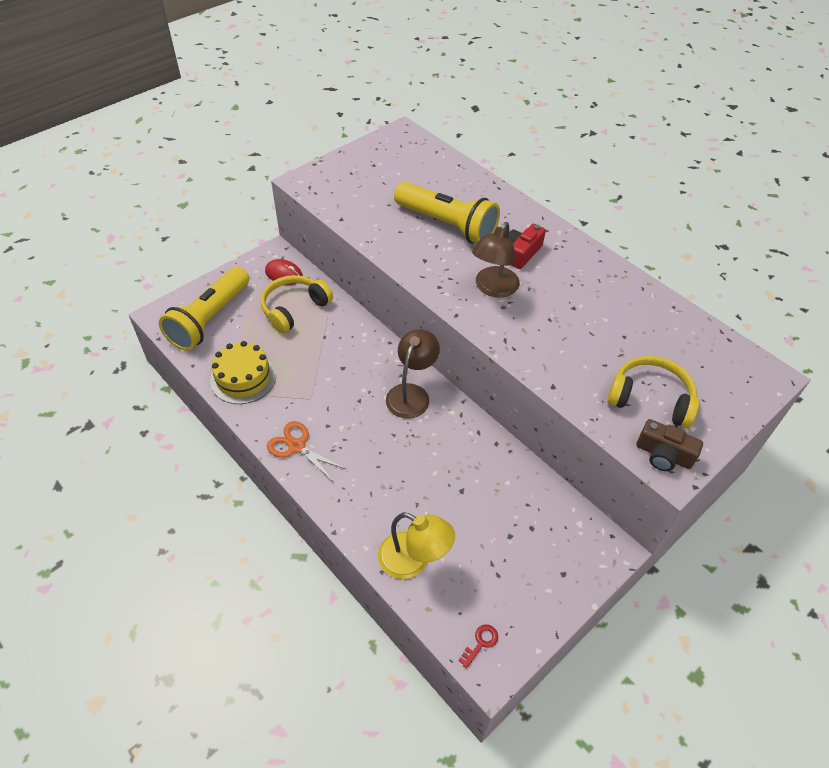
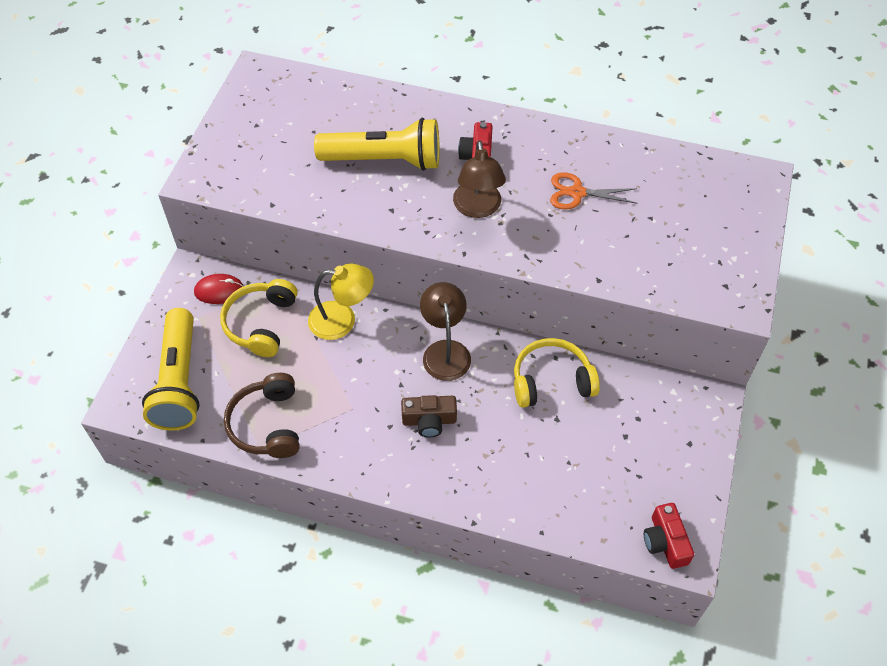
camera: 30 degrees left, 5 degrees up
(243, 378) = (267, 424): yellow cake -> brown headphones
(297, 446) = (376, 463): orange scissors -> orange scissors (577, 193)
(413, 561) = (561, 506): yellow lamp -> yellow lamp (342, 320)
(480, 643) = (665, 542): red key -> red camera
(650, 399) = (684, 248): yellow headphones -> yellow headphones (551, 381)
(663, 455) = (727, 295): brown camera -> brown camera (429, 421)

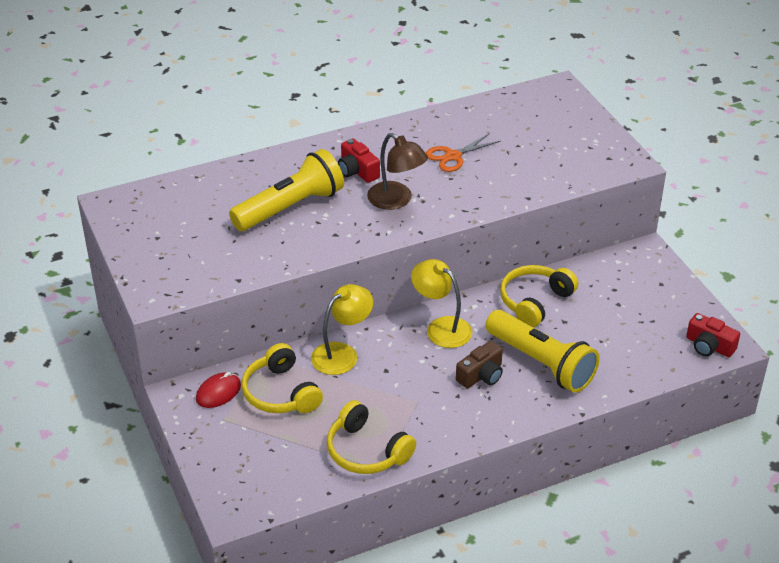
camera: 40 degrees left, 15 degrees down
(179, 381) = (261, 469): yellow flashlight -> yellow flashlight (541, 363)
(267, 424) = (366, 451): brown headphones -> yellow headphones
(445, 351) = (441, 327): brown lamp -> yellow lamp

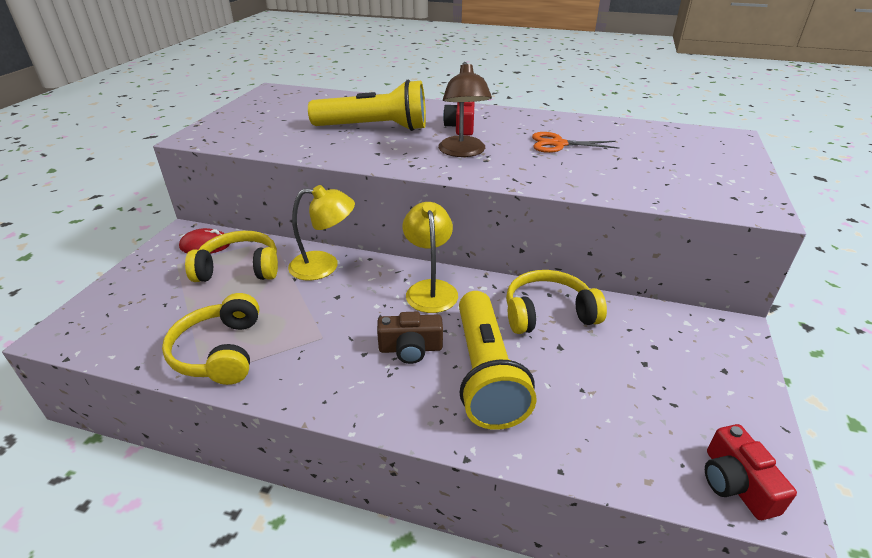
camera: 40 degrees right, 5 degrees down
(280, 393) = (239, 268): yellow headphones -> yellow headphones turned 75 degrees clockwise

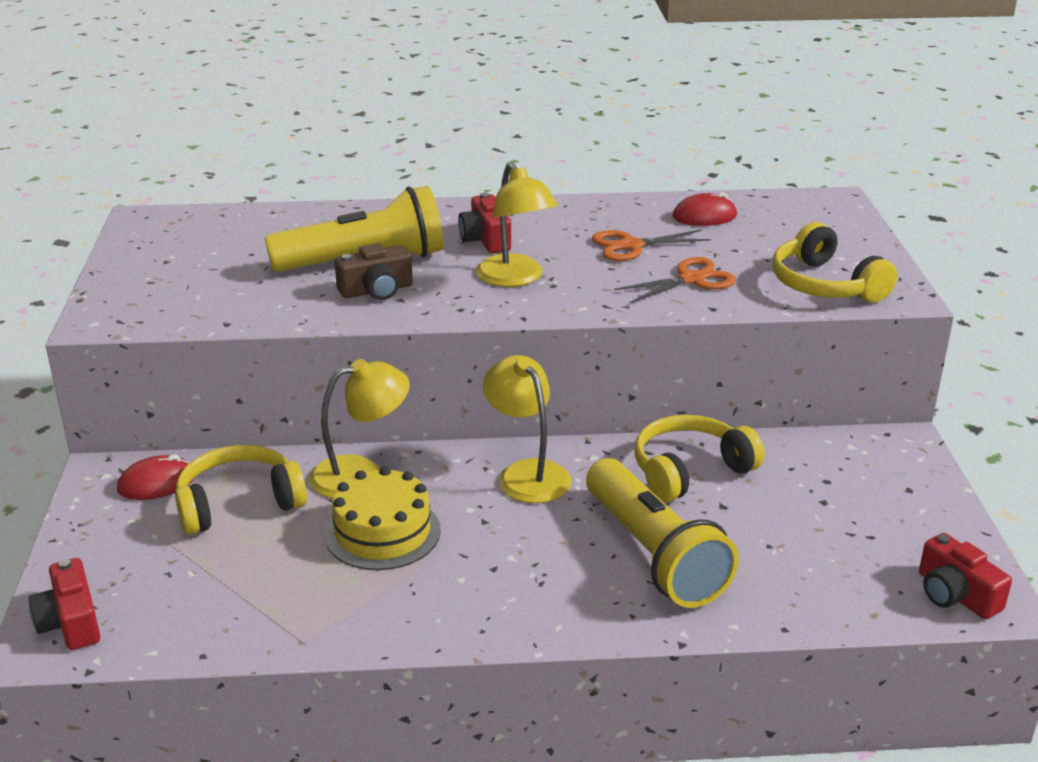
camera: 20 degrees left, 5 degrees down
(86, 322) = (71, 622): none -> red camera
(219, 352) = (302, 611): yellow headphones -> yellow headphones (824, 285)
(309, 308) = (382, 532): none -> yellow cake
(410, 348) = (548, 549): brown camera -> brown camera (376, 290)
(463, 152) = (515, 278): brown lamp -> yellow lamp
(589, 172) = (691, 279): none -> orange scissors
(624, 133) = (704, 216): none -> red mouse

